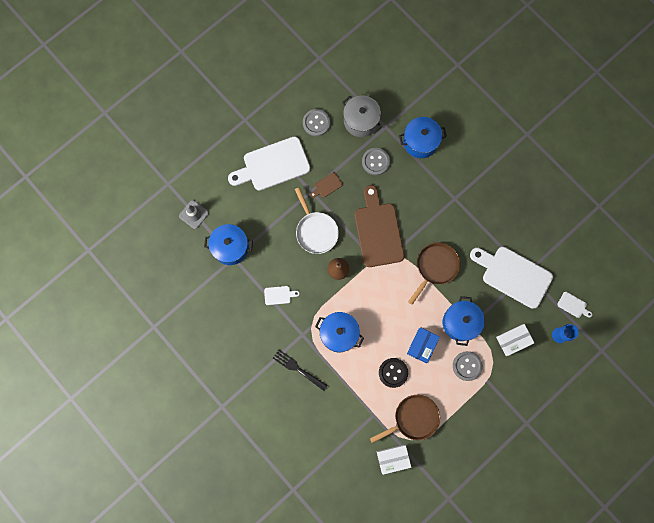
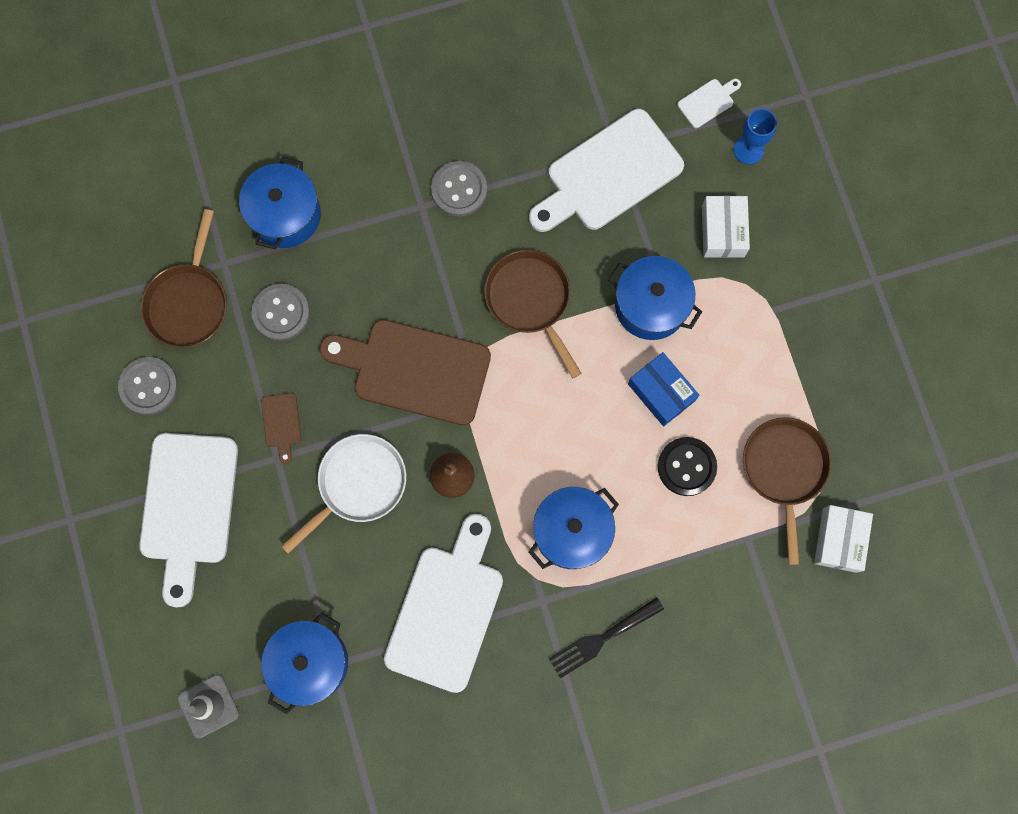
camera: 65 degrees left, 0 degrees up
(279, 295) = (447, 610): white cutting board -> white cutting board, size x2.40
(315, 231) = (358, 484): white pan -> white pan turned 45 degrees counterclockwise
(361, 121) = (189, 302): grey pot -> brown pan
(467, 366) = (732, 331): grey button -> grey button (459, 189)

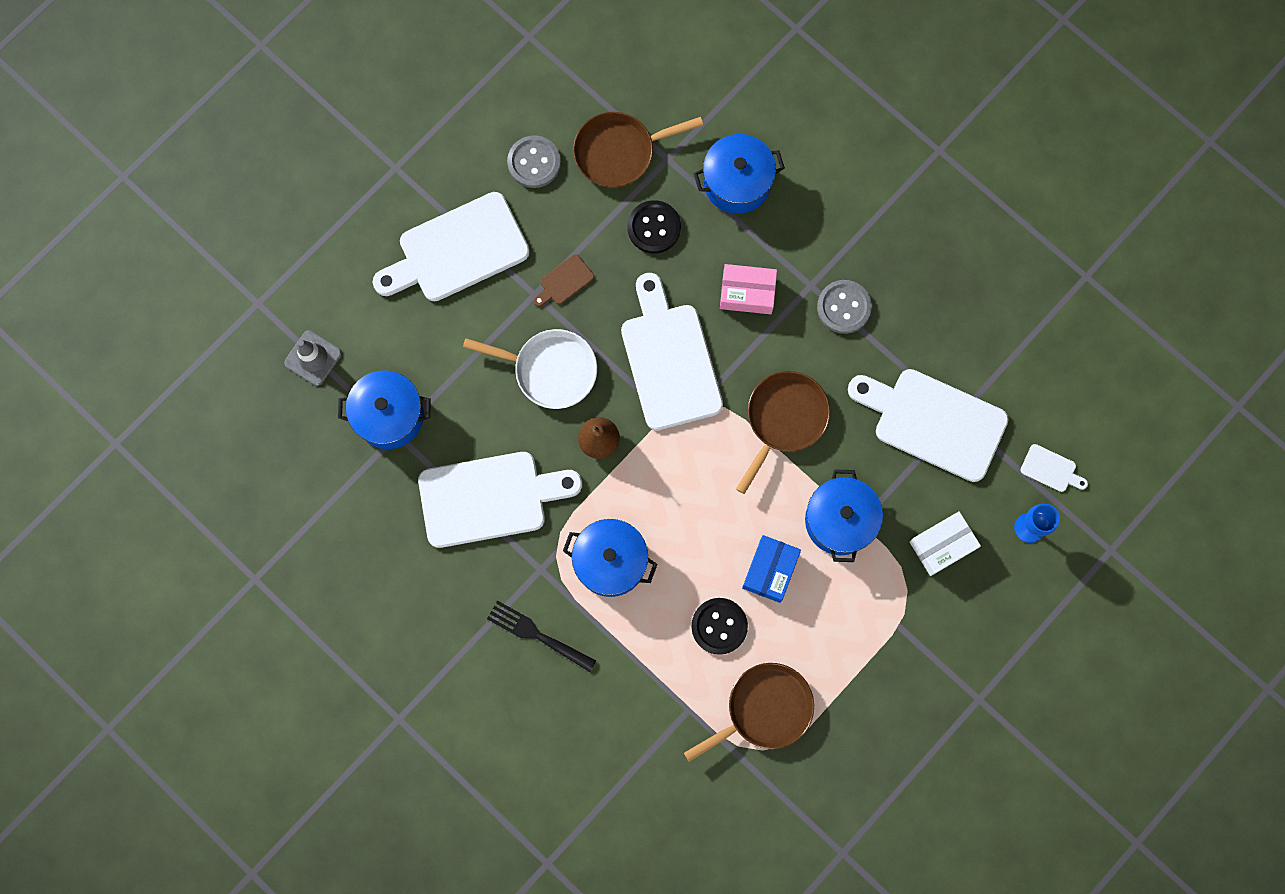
camera: 60 degrees right, 0 degrees up
(281, 313) = (654, 227): grey button -> black button
(394, 265) = (747, 293): none -> pink box
(414, 370) = (669, 359): brown cutting board -> white cutting board
(839, 540) = (731, 788): white box -> none

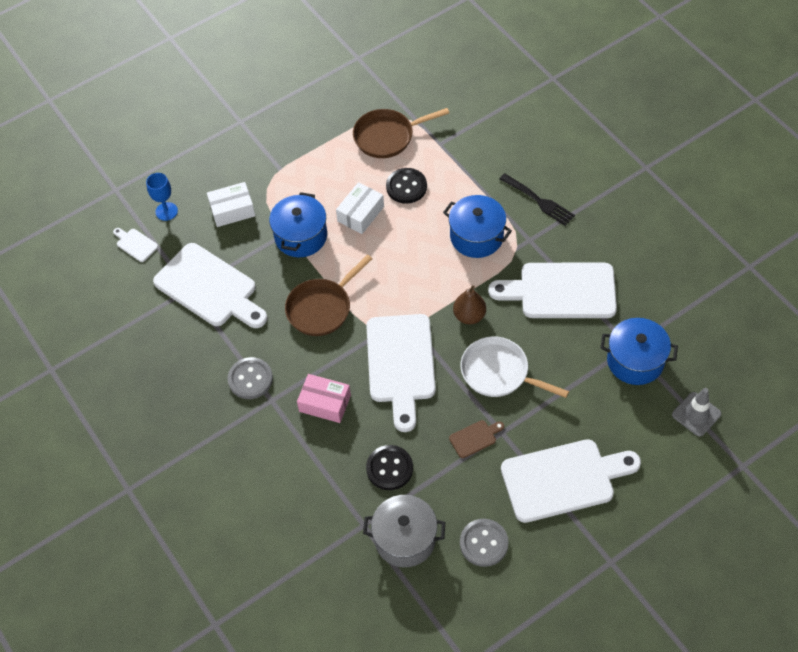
camera: 165 degrees left, 20 degrees down
(619, 151) = (405, 539): brown pan -> grey pot
(737, 182) = (309, 493): blue pot -> none
(770, 570) = (360, 214): blue box -> white box

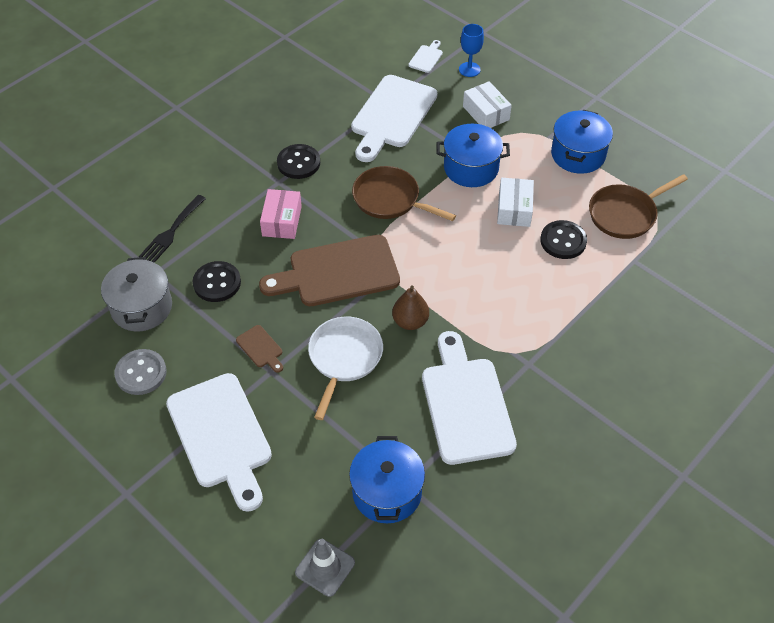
camera: 75 degrees right, 5 degrees down
(250, 379) = (298, 163): grey button -> black button
(360, 214) = (514, 209): white box -> white box turned 75 degrees clockwise
(387, 136) = (625, 214): brown pan -> brown pan turned 90 degrees counterclockwise
(400, 364) = (337, 272): white cutting board -> brown cutting board
(476, 237) = (517, 313): blue pot -> blue pot (578, 154)
(538, 201) = (587, 365): black fork -> black fork (172, 231)

